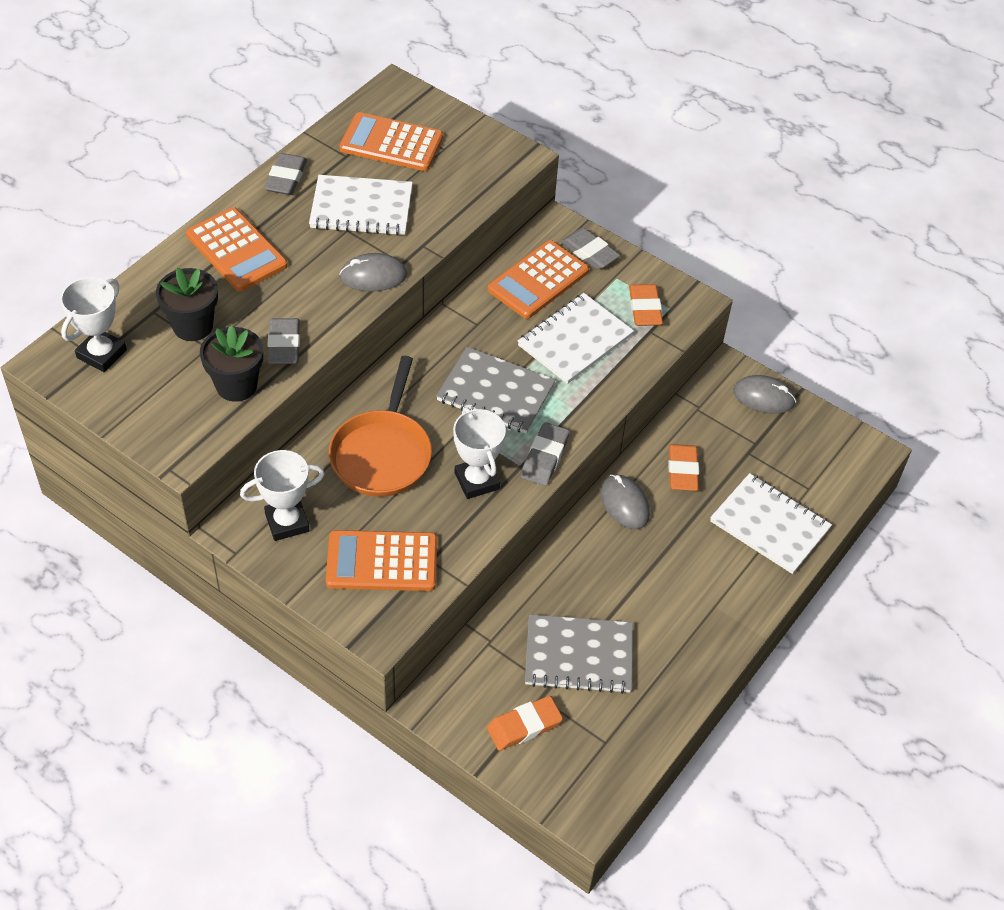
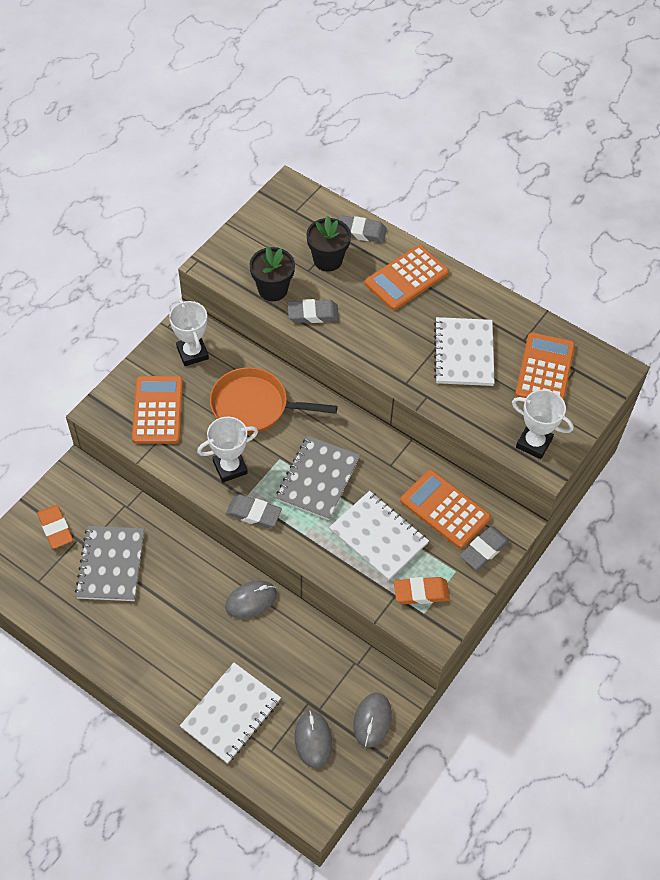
camera: 90 degrees right, 5 degrees up
(101, 354) = (298, 214): white trophy -> white trophy (534, 443)
(286, 178) = (490, 302): grey eraser -> grey eraser (361, 232)
(373, 276) = (389, 365): grey mouse -> grey mouse (313, 740)
(682, 470) = (286, 647): orange eraser -> none

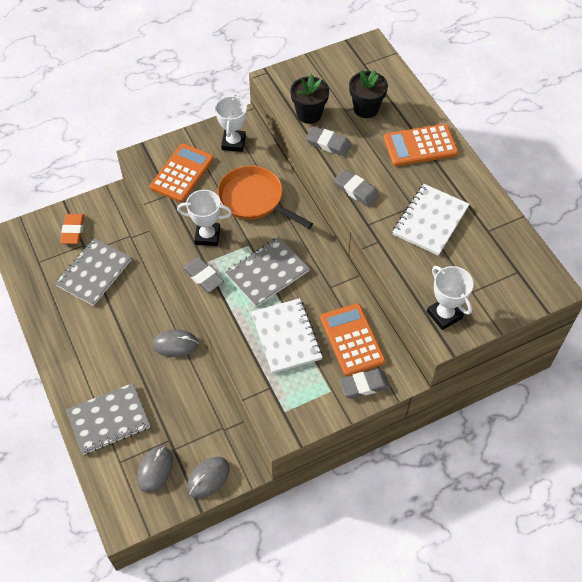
camera: 30 degrees right, 0 degrees up
(231, 714) = (108, 420): white notebook -> grey notebook
(361, 232) = (406, 98): grey eraser -> grey eraser (356, 190)
(421, 592) = (292, 394): orange eraser -> none
(544, 370) = (491, 261): orange calculator -> none

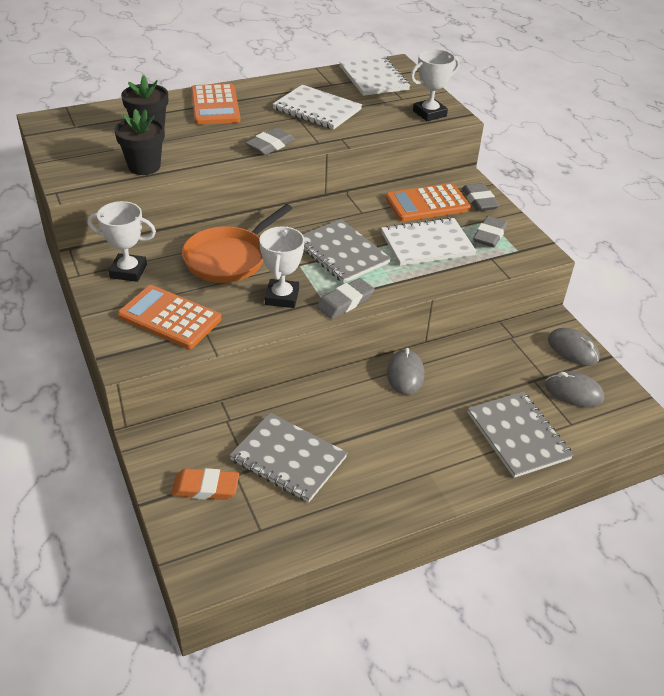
camera: 90 degrees left, 15 degrees down
(328, 144) = (196, 157): grey eraser -> grey eraser (489, 235)
(511, 266) = (373, 78): none -> white notebook

